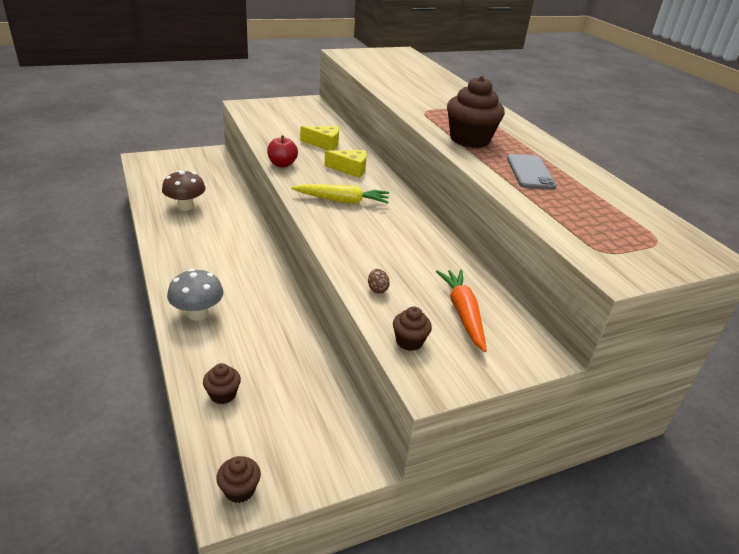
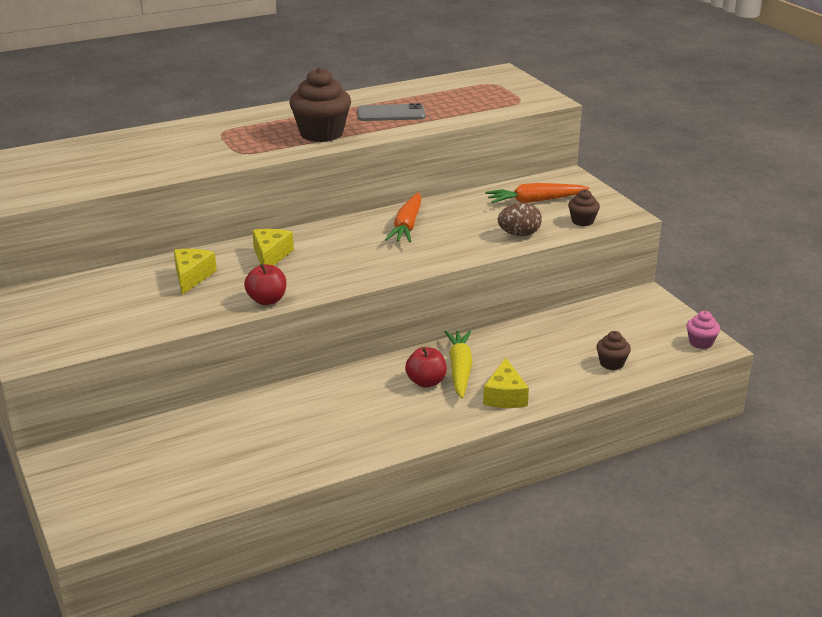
camera: 90 degrees left, 5 degrees down
(185, 206) = (262, 449): brown mushroom -> none
(198, 314) = (505, 396): grey mushroom -> yellow cheese
(236, 276) = (426, 382): none -> red apple
(239, 490) = (700, 343): brown cupcake -> pink cupcake
(342, 201) = (356, 257): yellow carrot -> yellow carrot (460, 369)
(377, 289) = (519, 234): brown egg -> brown egg, size x1.74
(400, 228) = (407, 226): none -> orange carrot

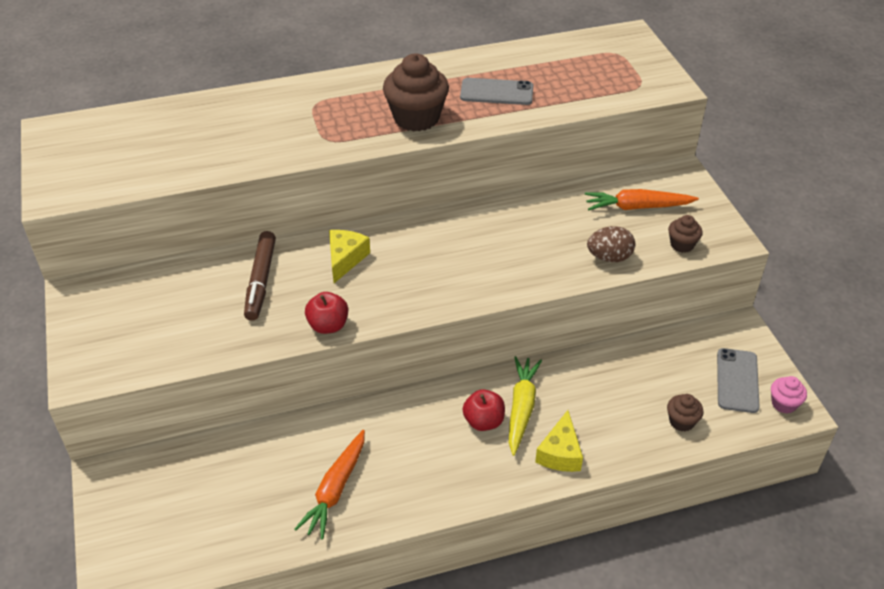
camera: 10 degrees right, 15 degrees up
(192, 277) = (261, 281): yellow cheese -> brown marker
(407, 226) = (494, 230): orange carrot -> orange carrot (335, 489)
(654, 331) = (737, 380): none -> grey phone

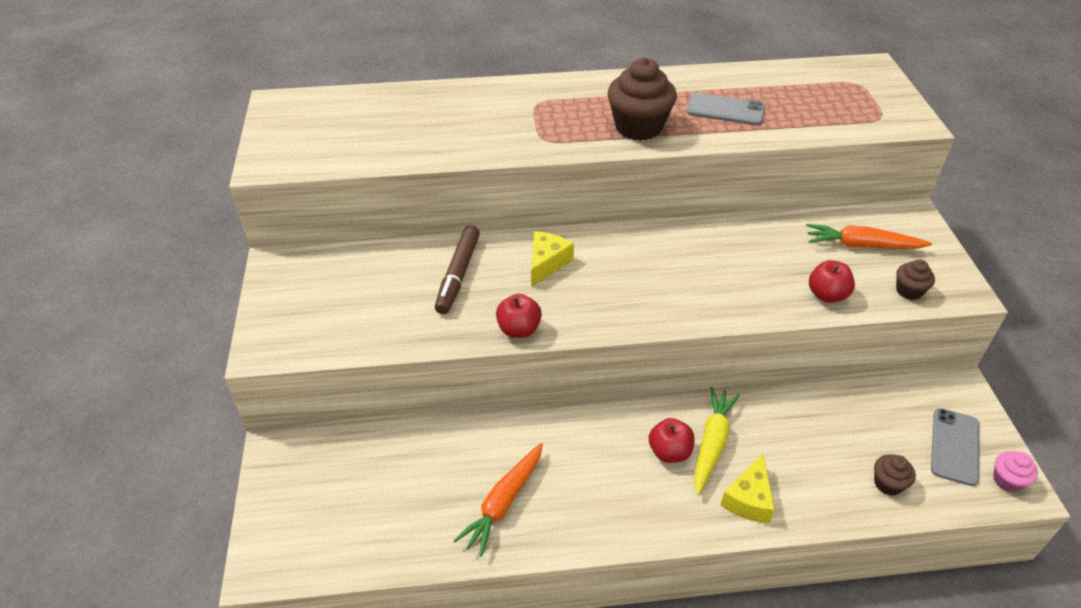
camera: 10 degrees right, 0 degrees up
(609, 257) = (827, 295): brown egg -> red apple

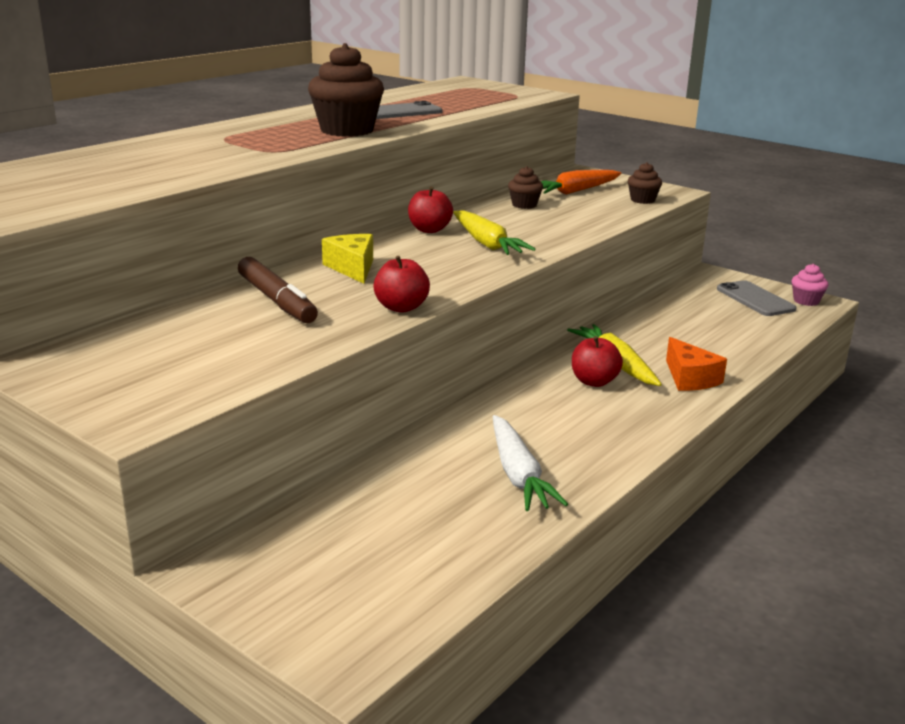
camera: 45 degrees left, 20 degrees down
(503, 503) = (518, 474): orange carrot -> white carrot
(679, 284) = (487, 243): none -> yellow carrot
(749, 499) = (690, 378): yellow cheese -> orange cheese
(827, 295) = (598, 217): red apple -> red apple (429, 230)
(888, 484) = (752, 331): brown cupcake -> brown cupcake (524, 205)

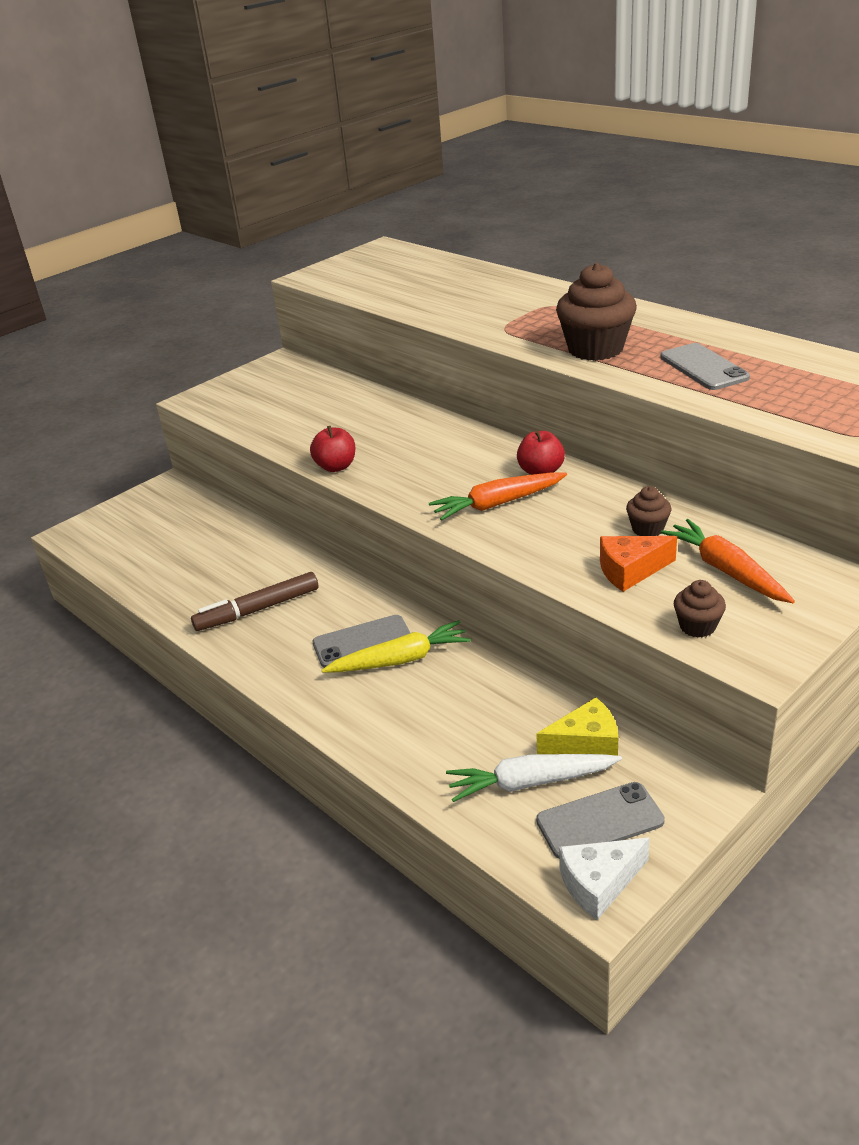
camera: 100 degrees right, 10 degrees up
(276, 300) = (362, 418): brown marker -> brown marker (258, 609)
(352, 268) = (430, 441): yellow cheese -> yellow cheese (585, 743)
(487, 243) = (497, 504): yellow carrot -> orange carrot
(518, 474) = (218, 592): white carrot -> white carrot (530, 782)
(594, 382) = (362, 642): red apple -> grey phone
(690, 378) = (359, 710): orange cheese -> orange cheese (630, 571)
(806, 301) = (599, 883): pink cupcake -> white cheese

